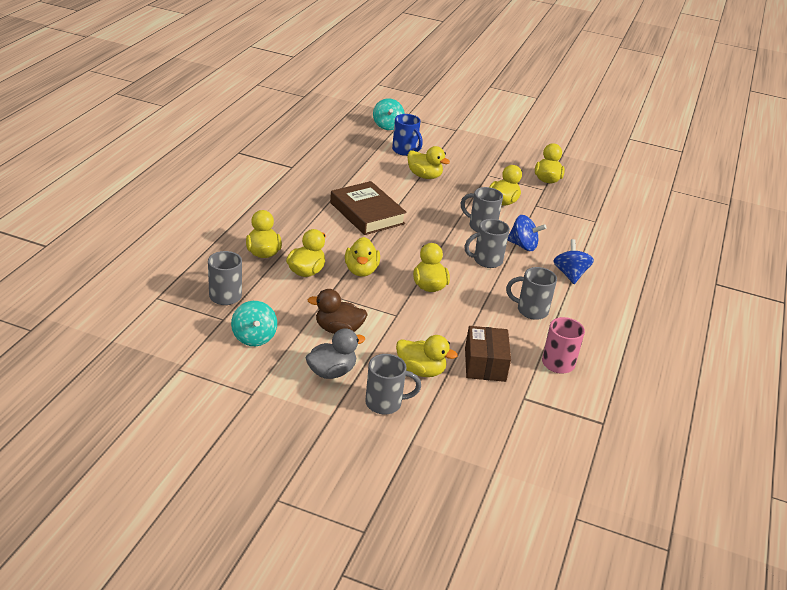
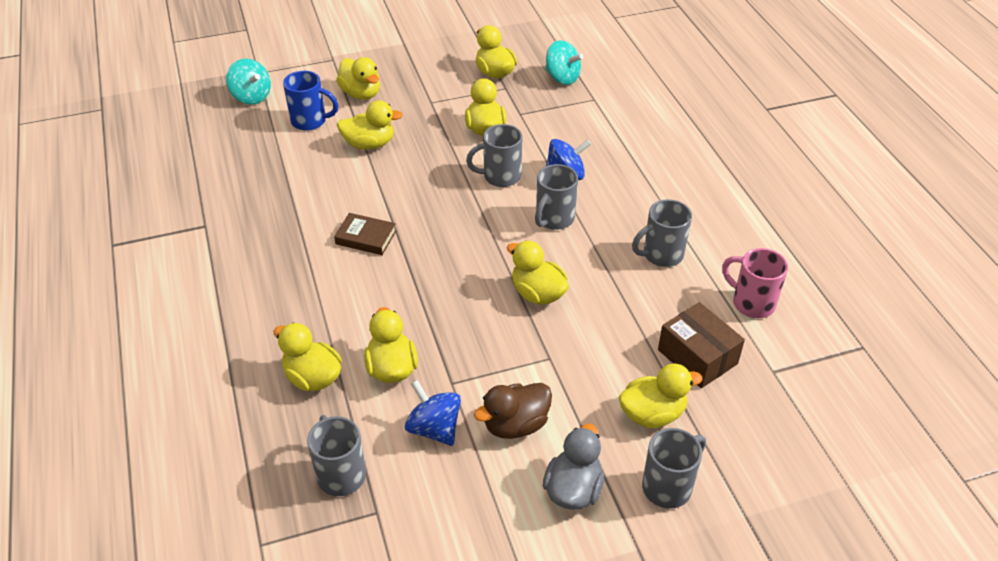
camera: 35 degrees left, 10 degrees up
(254, 337) = (441, 510): turquoise spinning top -> turquoise spinning top (562, 78)
(361, 270) = (448, 323): yellow duck -> yellow duck (361, 94)
(367, 213) = (366, 237): brown book -> brown book, size x0.54
(570, 274) = (644, 183): blue spinning top -> blue spinning top (434, 428)

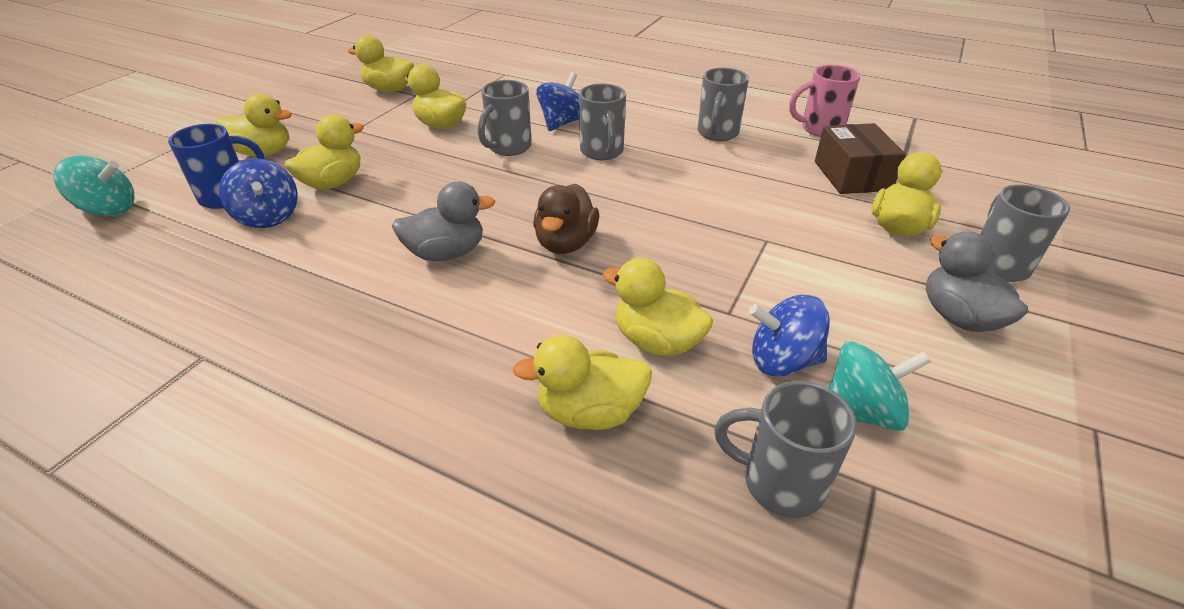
camera: 45 degrees left, 5 degrees down
(313, 151) = (268, 217): none -> blue spinning top
(366, 237) = (446, 253): brown book -> grey duck
(515, 425) = (834, 305): brown duck -> brown duck (566, 243)
(537, 294) = (678, 204): yellow duck -> none
(562, 78) = (457, 72): turquoise spinning top -> turquoise spinning top (861, 411)
(697, 357) = (852, 176): brown box -> brown box turned 75 degrees clockwise

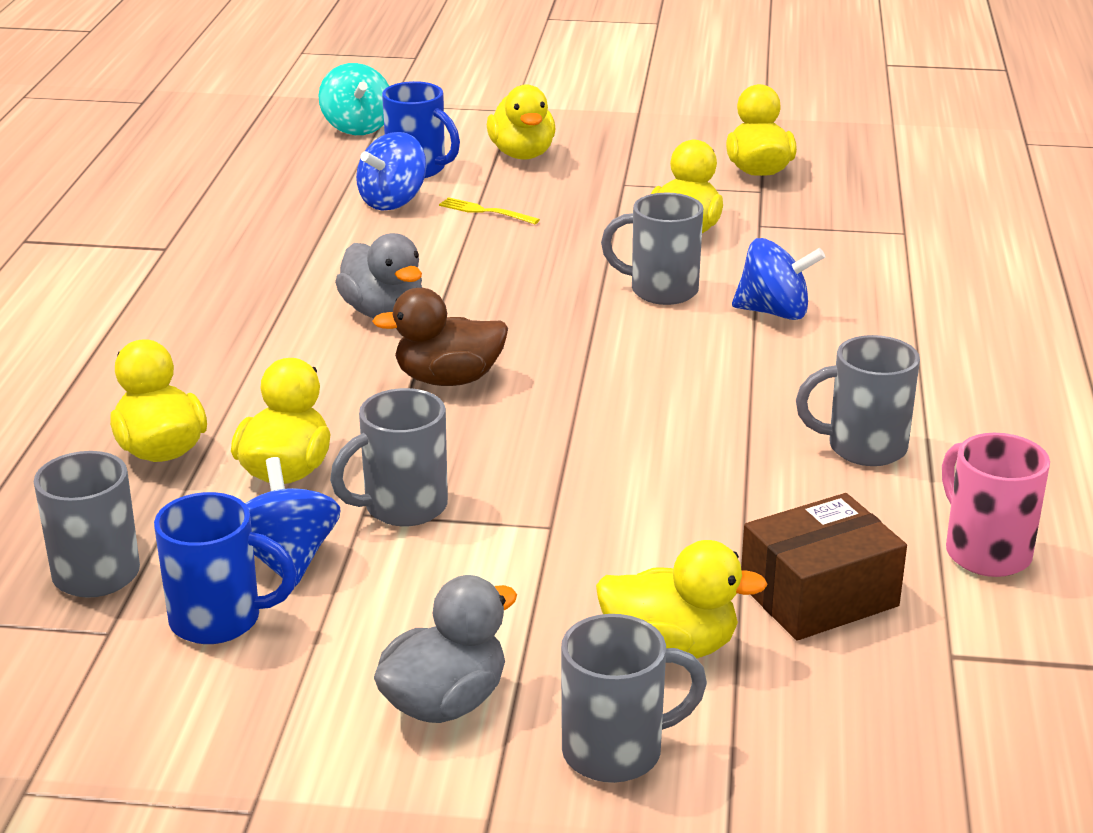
camera: 70 degrees right, 10 degrees down
(333, 183) = (484, 211): yellow duck -> yellow fork
(602, 152) = (708, 360): grey mug -> grey mug (402, 507)
(861, 411) = (219, 620): turquoise spinning top -> blue mug

